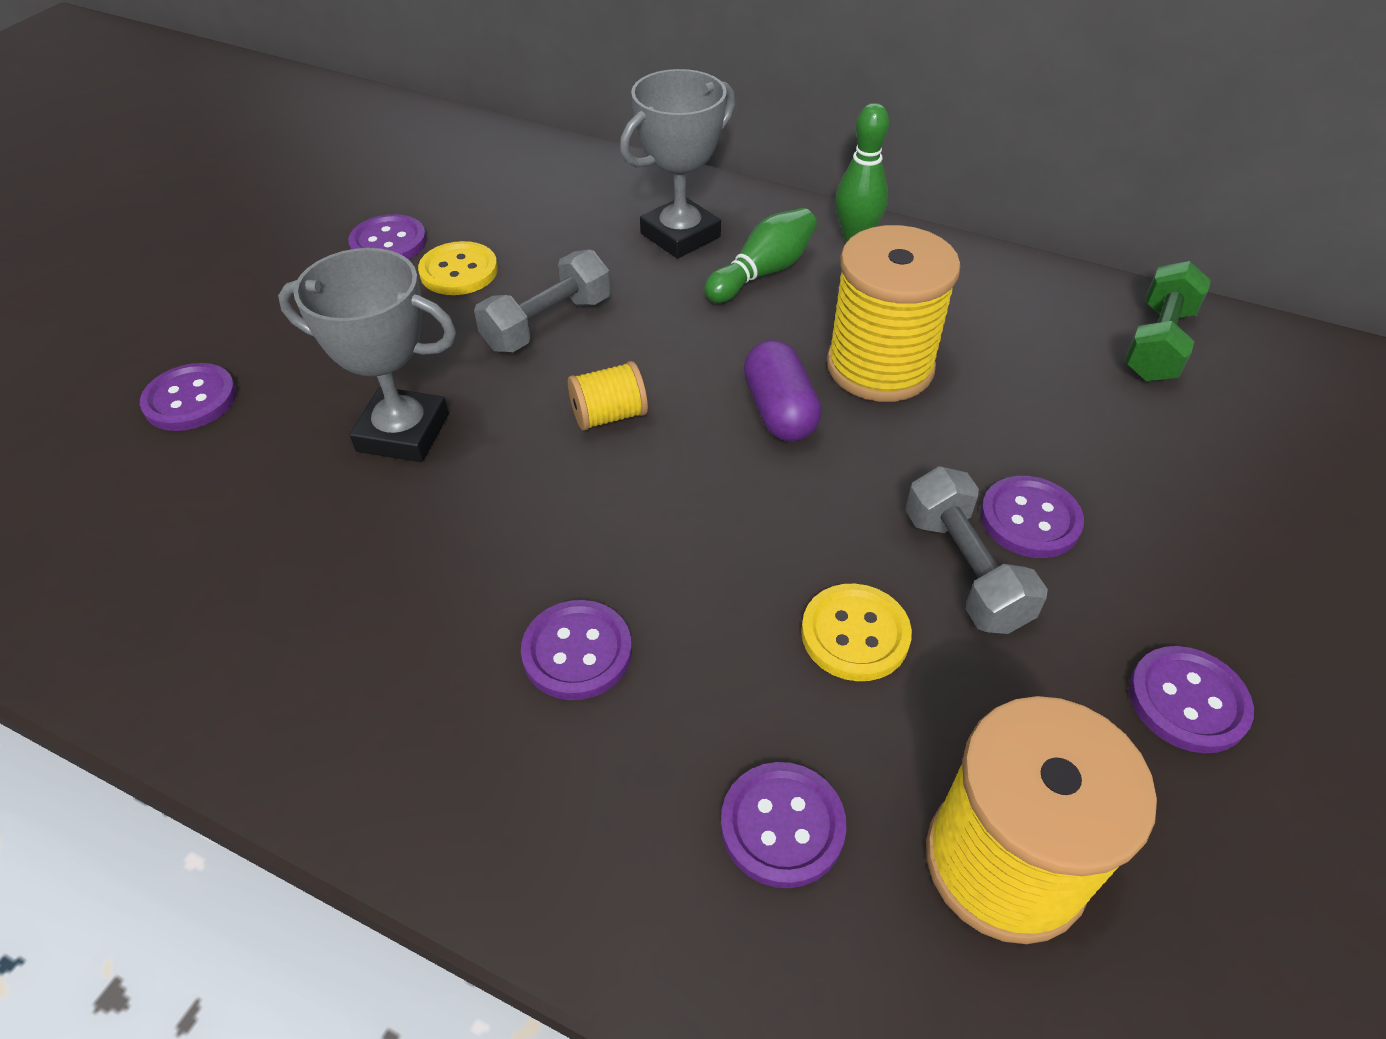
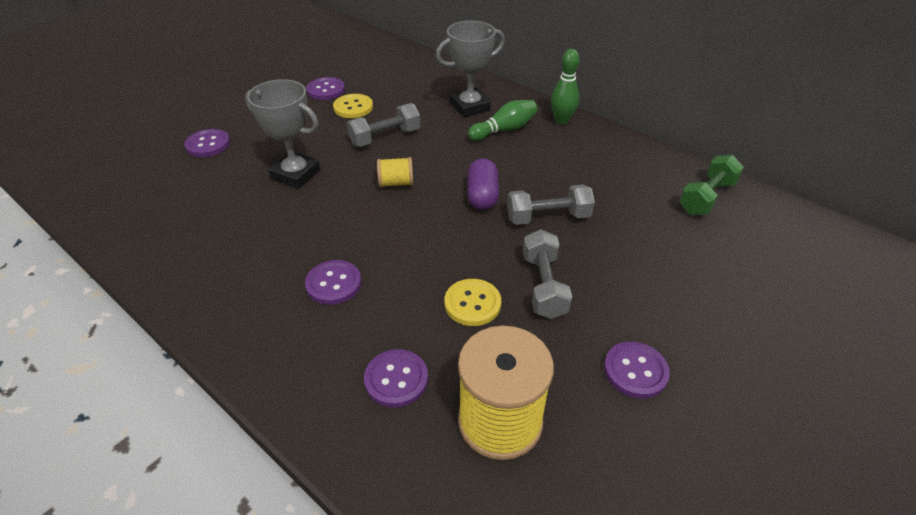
camera: 15 degrees right, 5 degrees down
(880, 366) = (545, 183): yellow spool -> none
(913, 432) = (548, 217): none -> grey dumbbell
(1030, 519) = (591, 269): purple button -> none

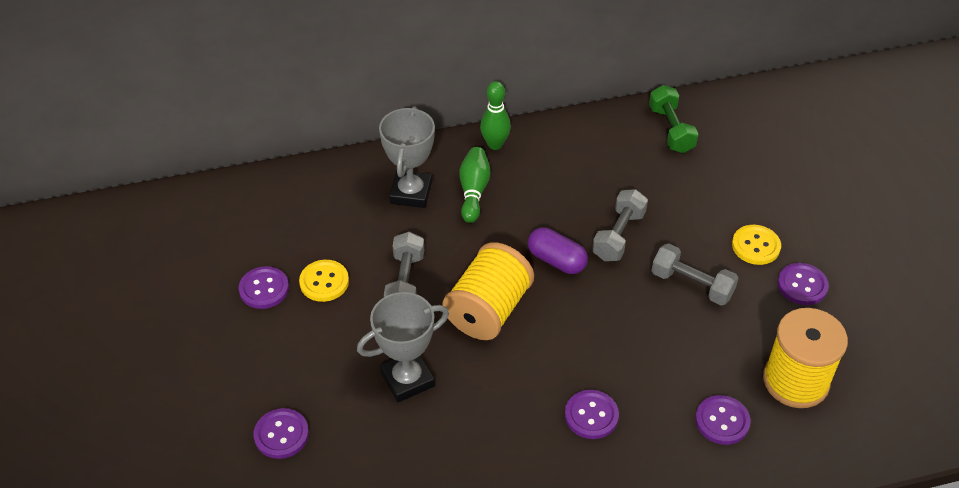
camera: 55 degrees left, 5 degrees up
(396, 183) = (488, 310): yellow spool -> yellow spool, size x2.06
(472, 303) = (679, 337): yellow button -> yellow button (755, 246)

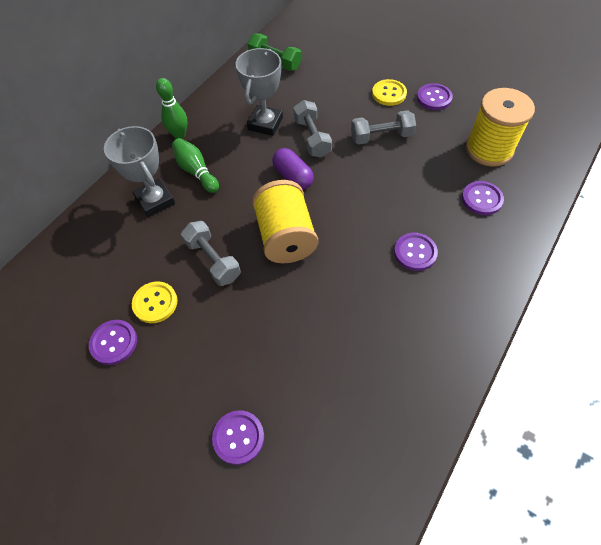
camera: 40 degrees left, 10 degrees up
(407, 379) = (283, 322): grey trophy -> grey trophy (265, 123)
(556, 260) = (293, 177): purple capsule -> purple capsule turned 60 degrees clockwise

